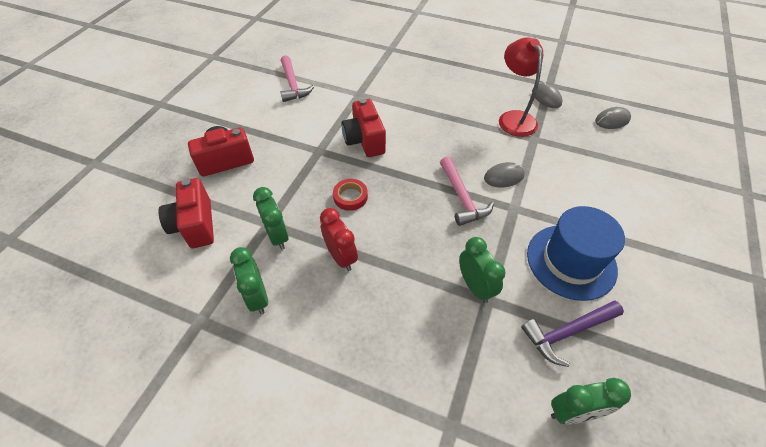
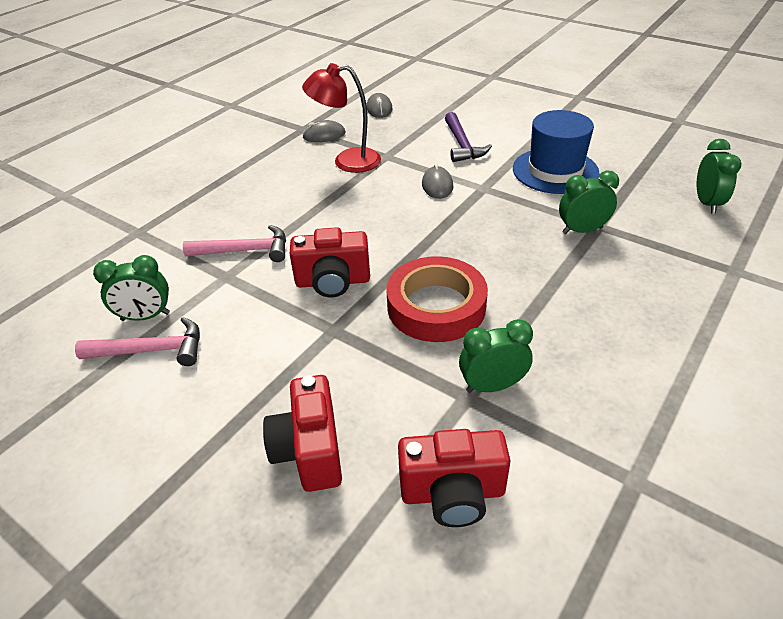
camera: 75 degrees left, 10 degrees down
(257, 297) = (595, 411): green clock -> green clock (145, 317)
(341, 257) = (535, 324): red clock -> none
(350, 197) = (436, 306): red tape -> red tape, size x2.08
(462, 197) = (460, 218): pink hammer -> pink hammer (245, 251)
(567, 332) = (631, 189): purple hammer -> purple hammer (462, 145)

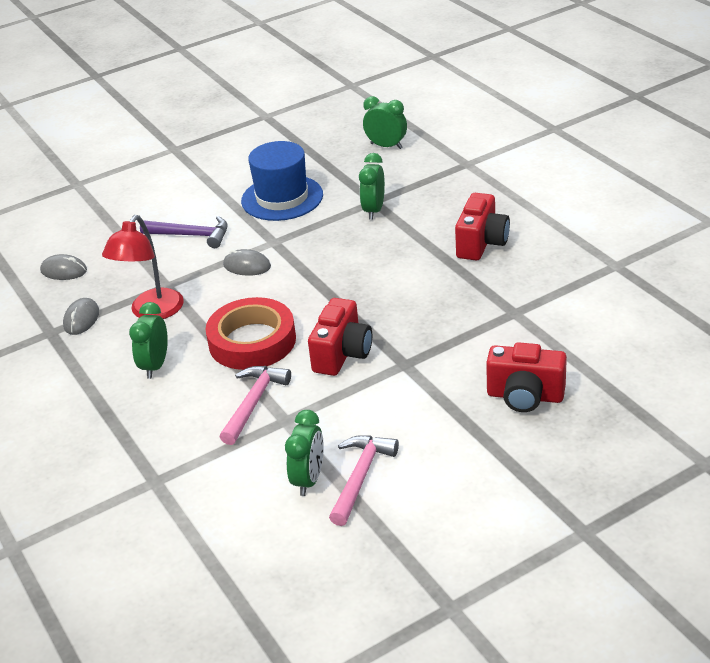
camera: 65 degrees left, 5 degrees down
(436, 306) = (413, 305): red tape -> red tape (252, 341)
(452, 493) = (592, 338): red camera -> red camera (481, 243)
(492, 386) = (511, 299): green clock -> green clock (155, 366)

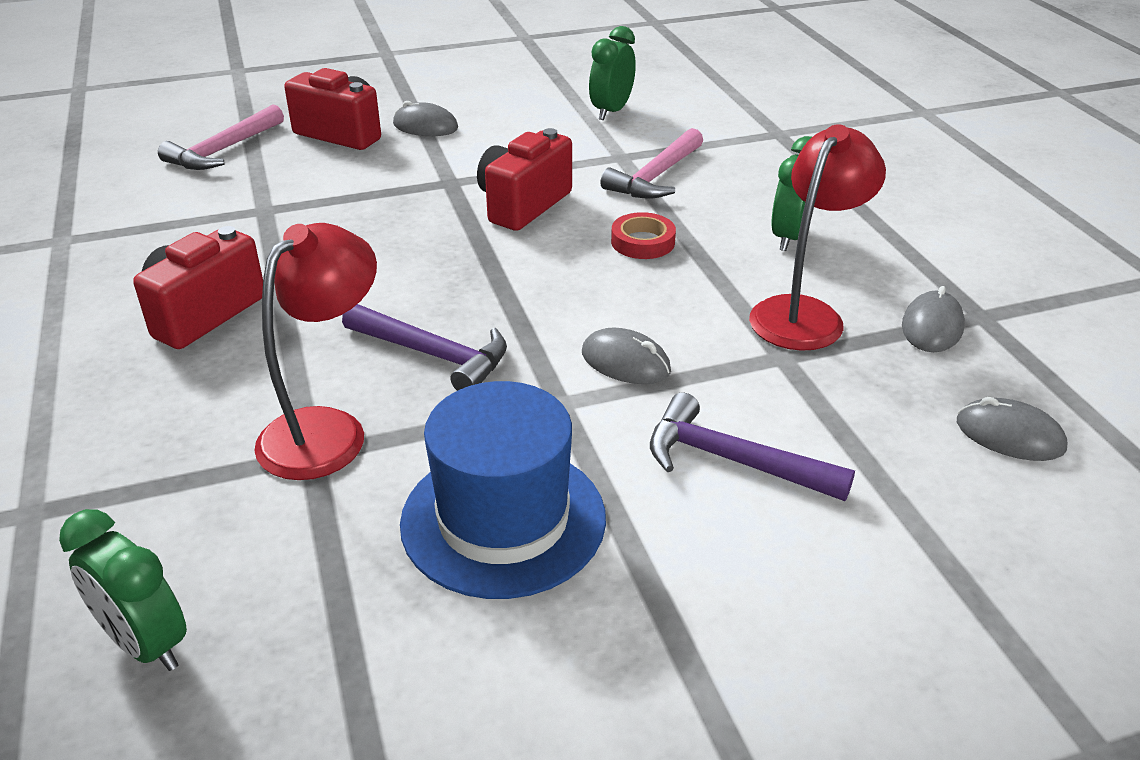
camera: 170 degrees left, 0 degrees up
(252, 341) = (642, 242): red tape -> red tape, size x0.48
(345, 249) = (433, 355): none -> purple hammer
(360, 477) = (558, 105): pink hammer -> pink hammer (223, 150)
(374, 210) = (327, 430): green clock -> red lamp
(462, 421) = (425, 126): none -> grey mouse

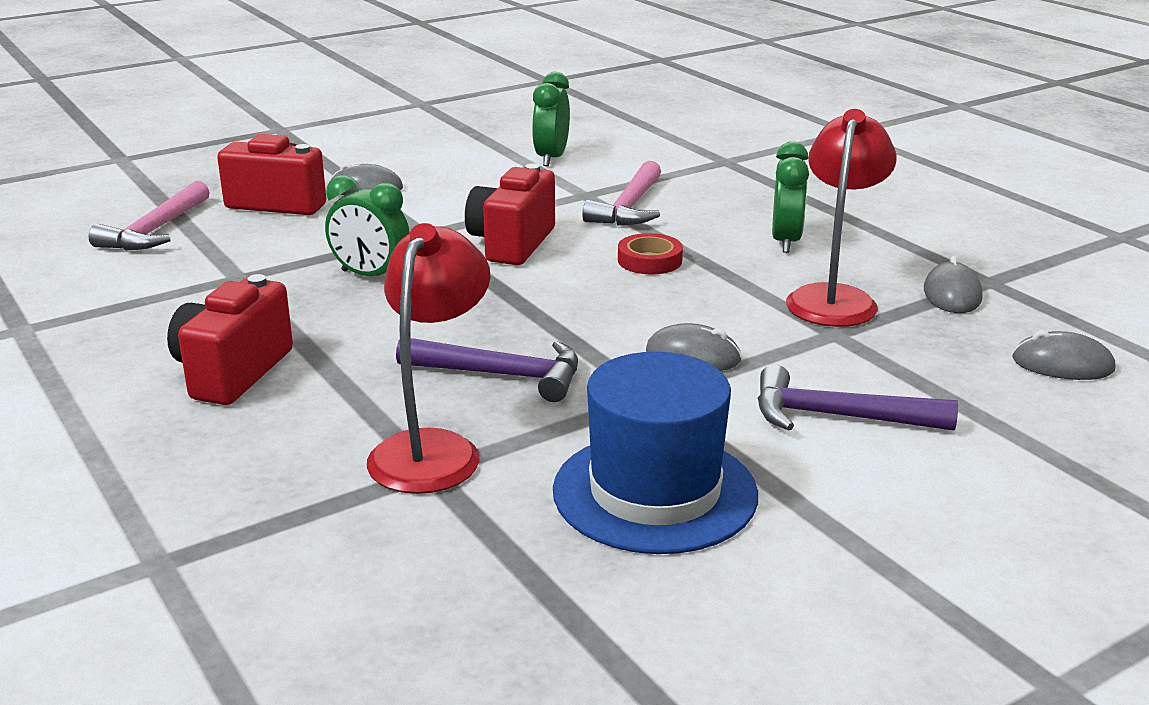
camera: 15 degrees left, 10 degrees down
(146, 644) = (363, 645): green clock -> green clock (370, 276)

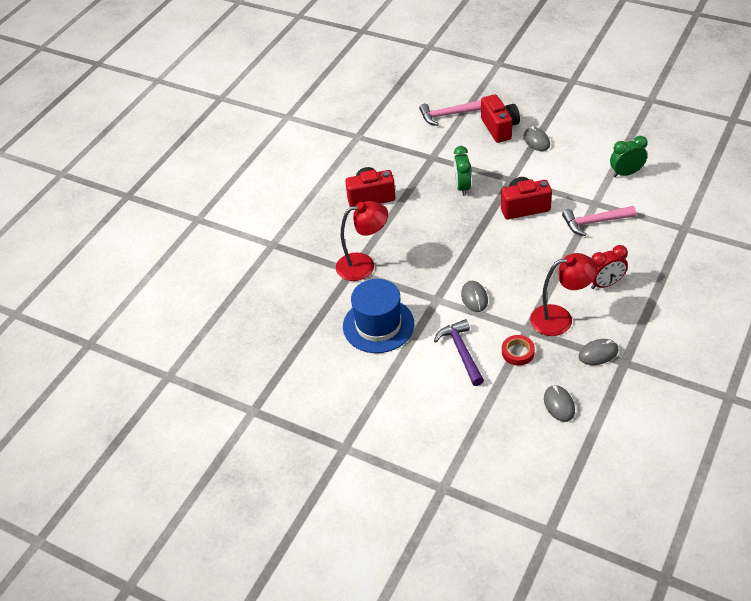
camera: 65 degrees right, 20 degrees up
(501, 375) = (420, 257): purple hammer -> none
(649, 260) = (545, 252): red tape -> red tape (518, 352)
(786, 241) = (605, 284): green clock -> red clock

